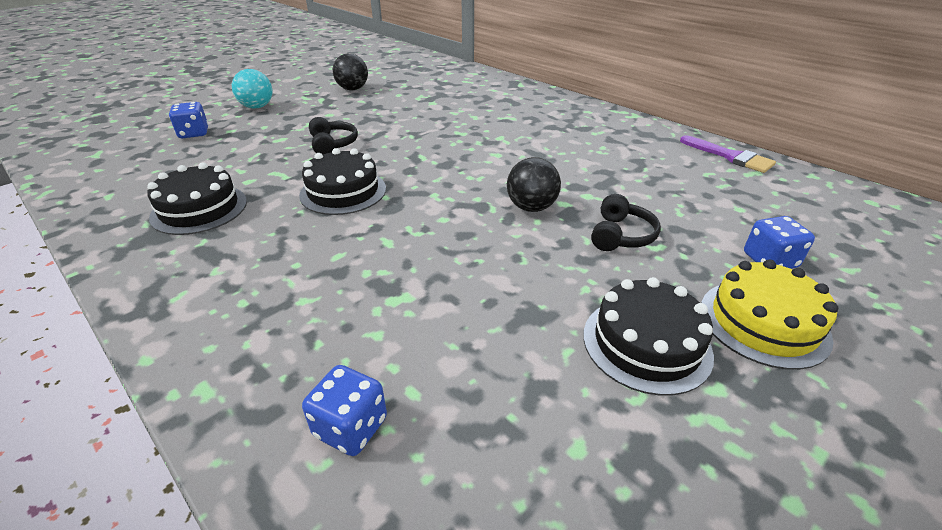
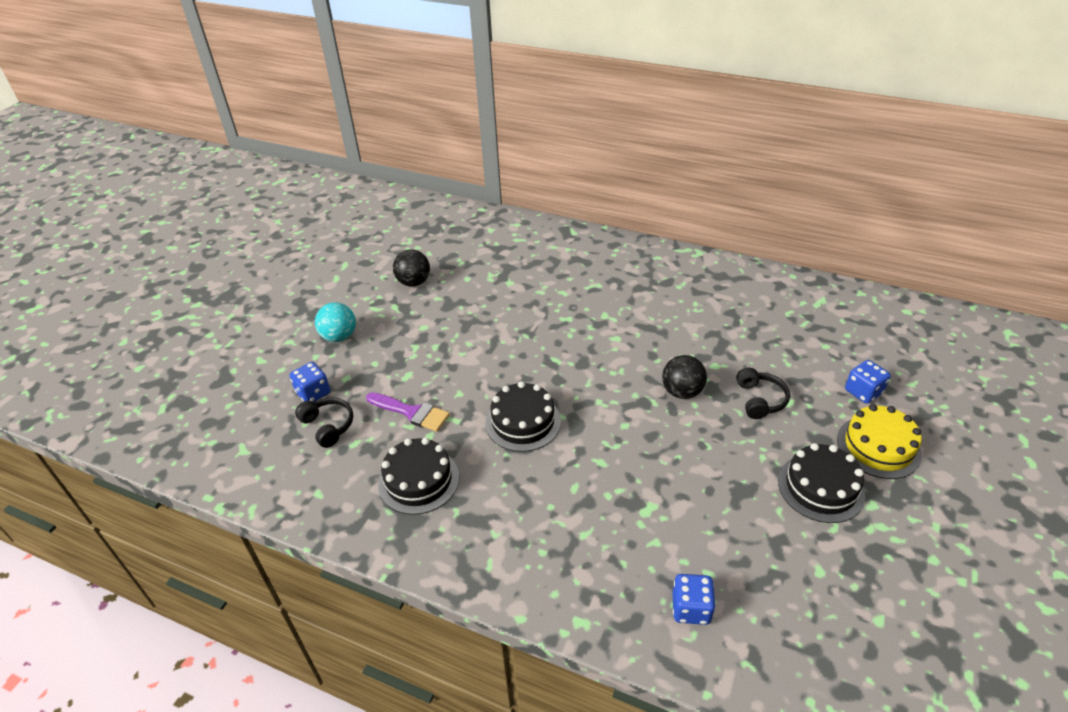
camera: 20 degrees left, 5 degrees up
(332, 144) = (464, 368): black headphones -> black headphones (328, 426)
(730, 157) = (796, 287): purple brush -> purple brush (412, 412)

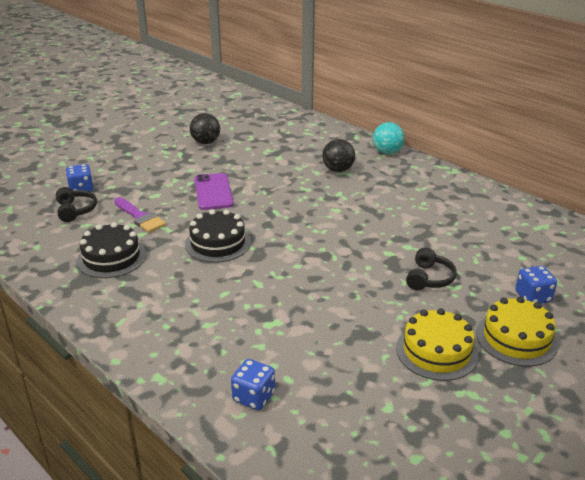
camera: 20 degrees right, 10 degrees down
(339, 337) = (126, 162): turquoise ball -> turquoise ball (387, 152)
(470, 352) = (213, 192): none -> purple phone
(682, 392) = (364, 256): black ball -> black ball (338, 170)
(820, 487) = (436, 351): black cake -> yellow cake

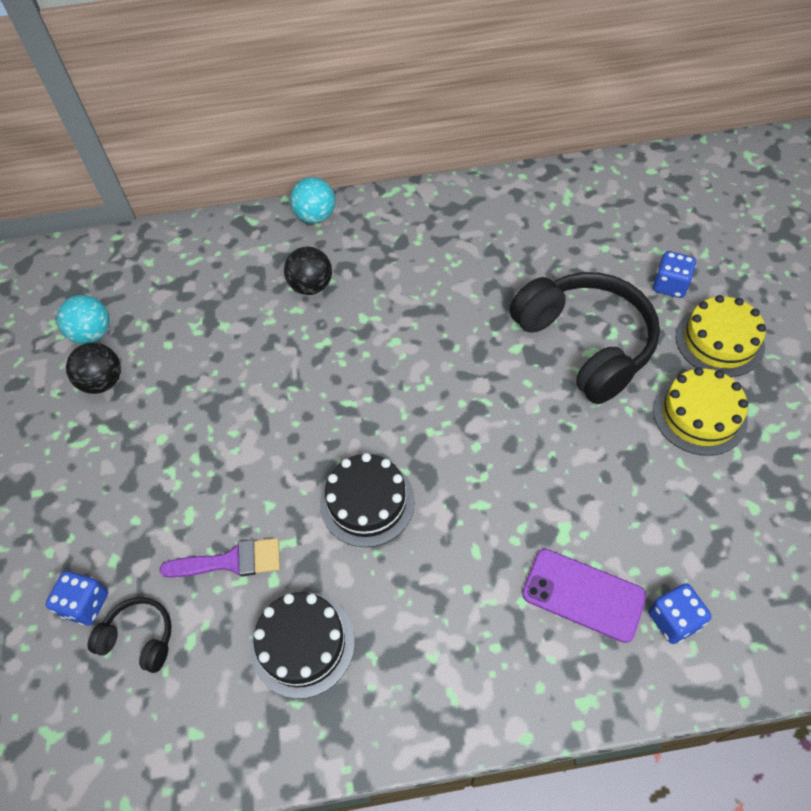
camera: 50 degrees left, 25 degrees up
(213, 192) = (243, 443): purple phone -> purple phone (583, 595)
(229, 128) = (92, 334): none -> turquoise ball
(429, 278) = (585, 344): black headphones -> black headphones, size x2.17

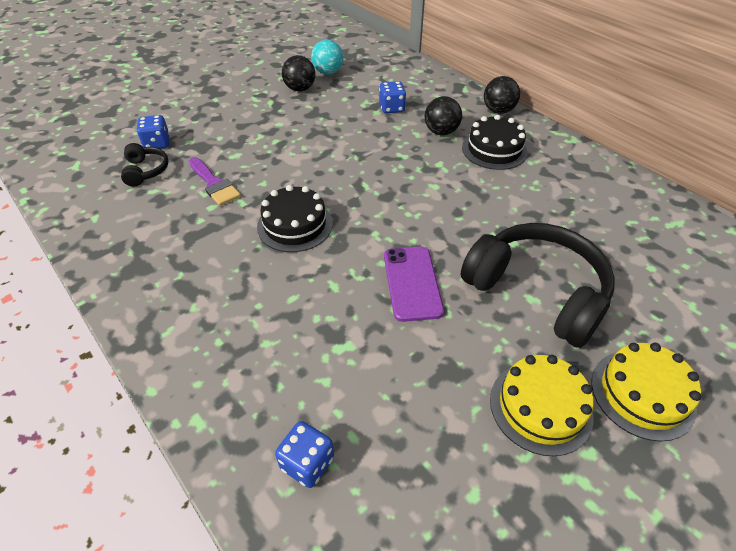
camera: 55 degrees right, 10 degrees down
(302, 644) = (173, 238): black cake -> black cake (494, 149)
(315, 216) = (498, 111): turquoise ball -> black ball
(583, 595) = (293, 382): purple phone -> purple phone (412, 283)
(585, 344) = (536, 292): black headphones -> black headphones turned 75 degrees counterclockwise
(670, 285) = (664, 329): blue dice -> blue dice (391, 108)

